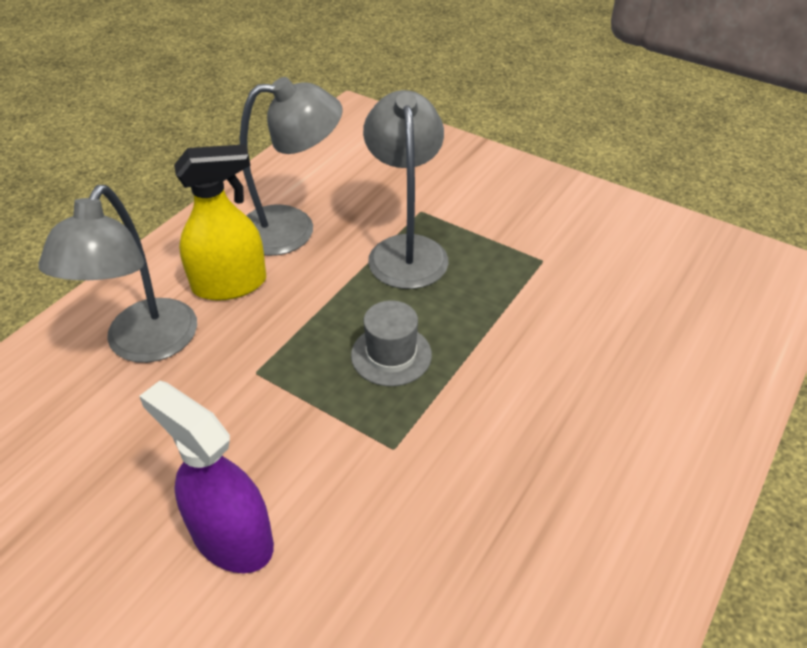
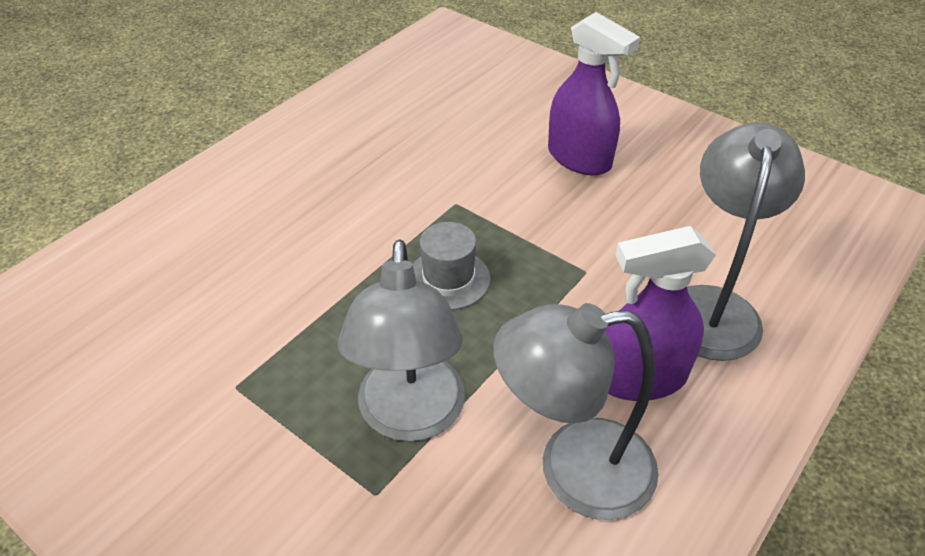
camera: 175 degrees left, 0 degrees up
(230, 284) = (640, 378): yellow spray bottle -> purple spray bottle

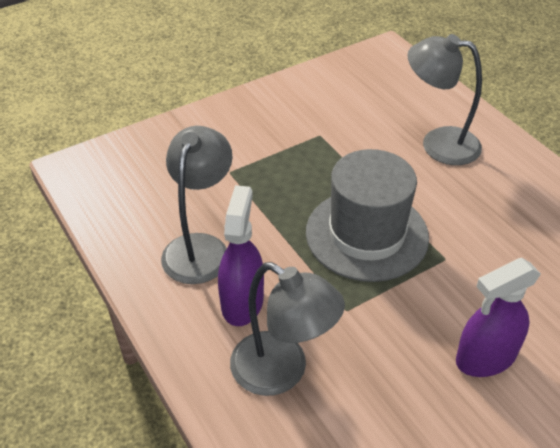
camera: 110 degrees right, 0 degrees up
(410, 417) = (267, 193): grey lamp -> grey lamp (438, 143)
(448, 279) = (366, 234): grey hat -> grey hat, size x2.10

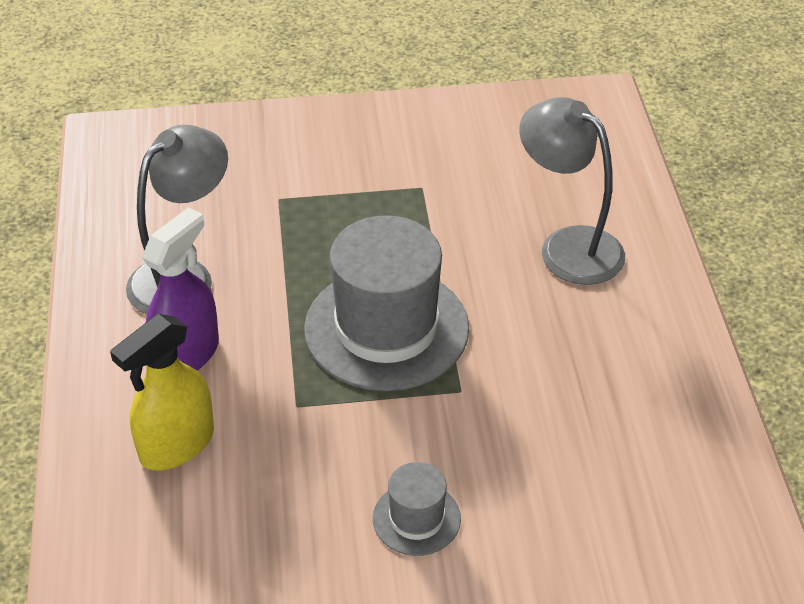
camera: 25 degrees right, 0 degrees up
(282, 372) = (176, 444): grey lamp -> yellow spray bottle
(485, 358) = (416, 518): purple spray bottle -> grey hat

